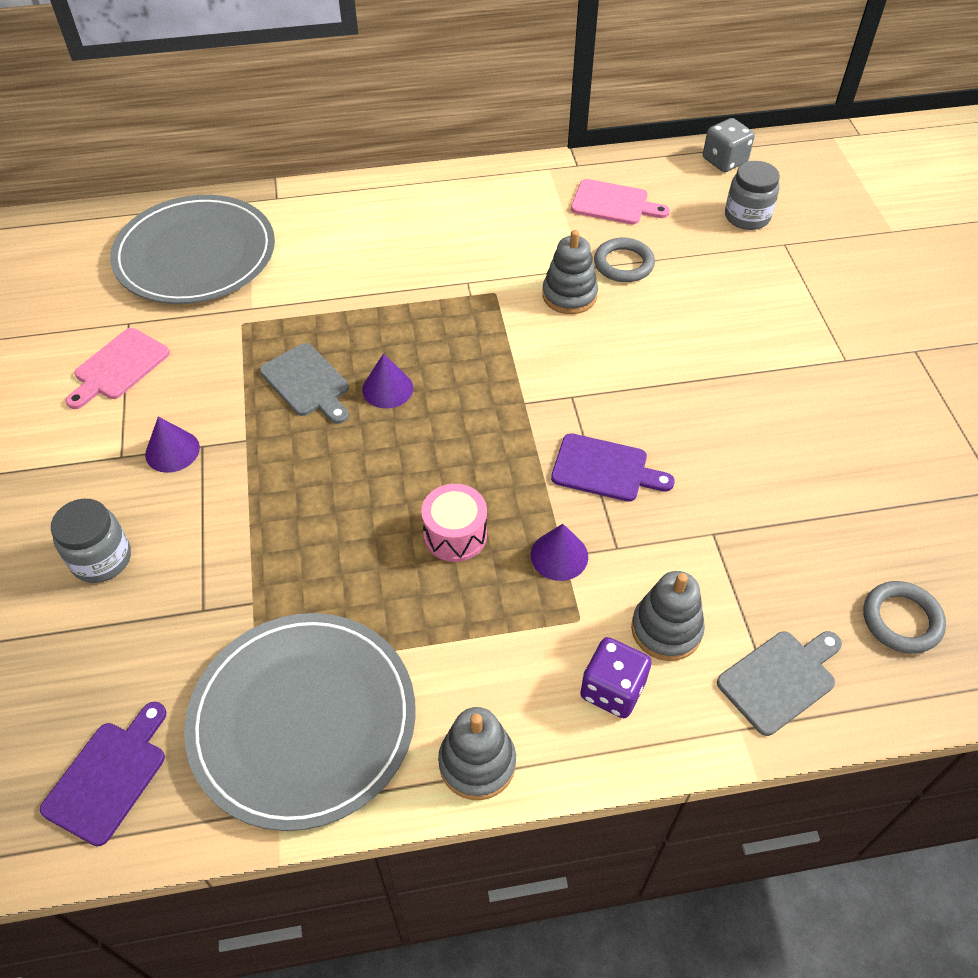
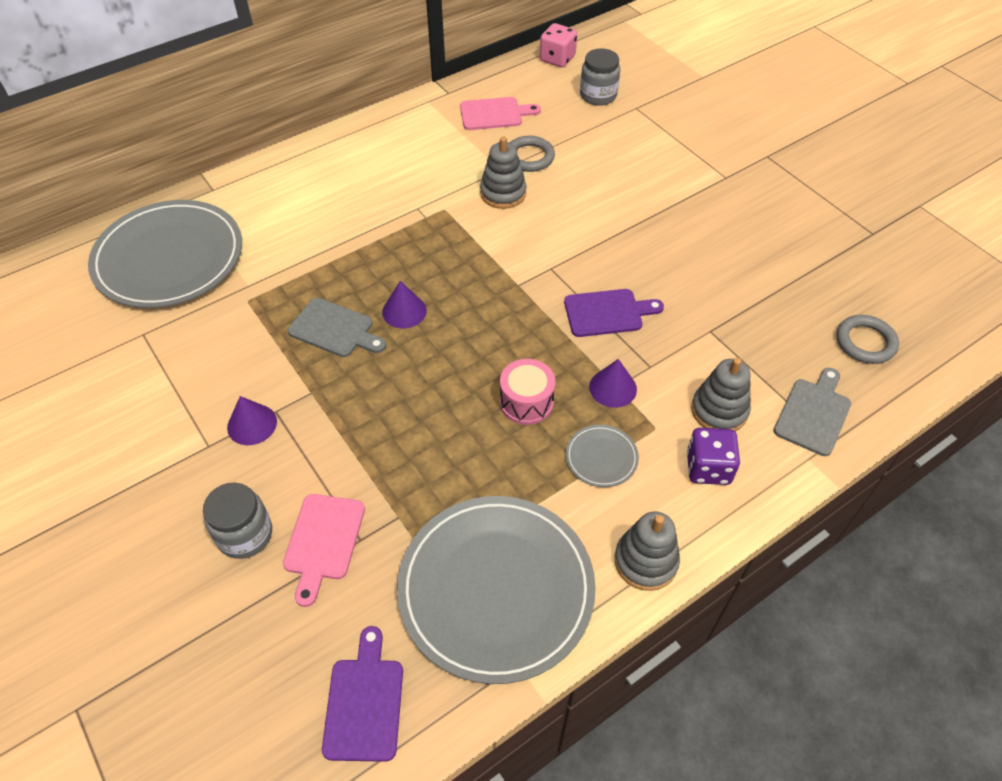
camera: 25 degrees left, 0 degrees up
(119, 367) = (158, 373): pink cutting board -> pink cutting board (323, 541)
(499, 628) = (601, 457): none -> grey plate
(724, 161) = (557, 59): grey dice -> pink dice

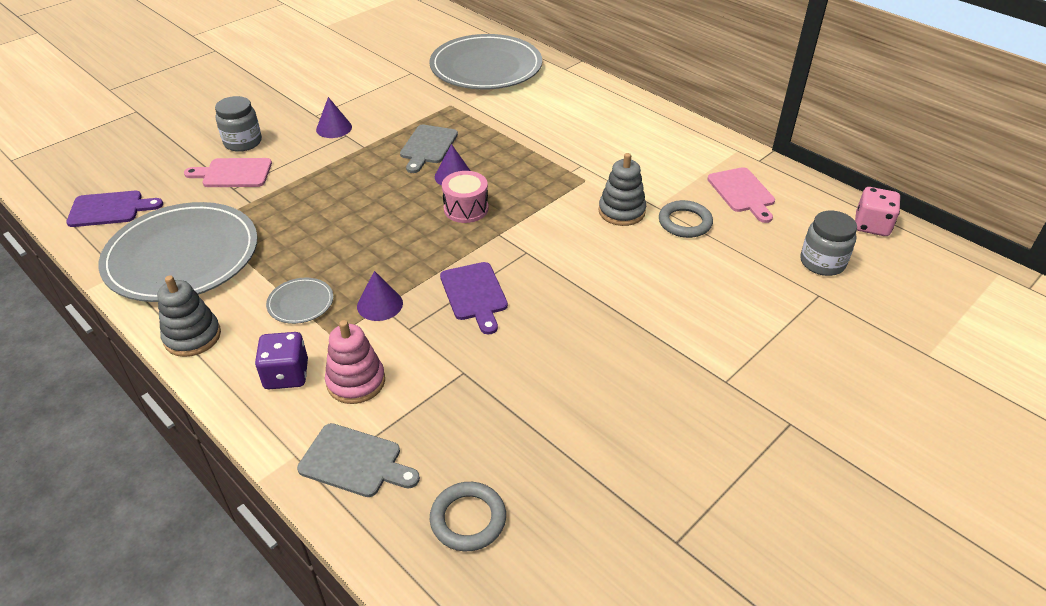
camera: 80 degrees right, 10 degrees down
(526, 402) = (360, 253): pink drum -> pink drum (466, 209)
(719, 410) = (356, 382): grey stacking toy -> pink stacking toy

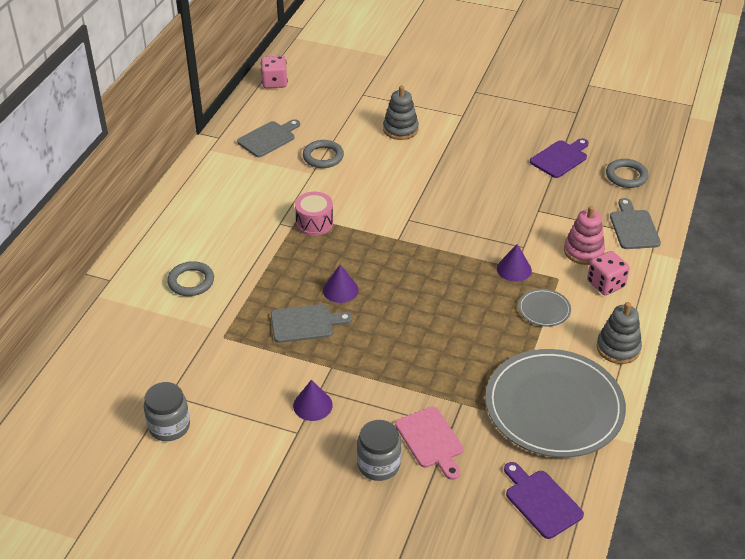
camera: 115 degrees left, 0 degrees up
(286, 375) = (605, 284): purple dice -> pink dice
(466, 209) = (379, 267): pink drum -> pink drum (314, 223)
(474, 294) = (469, 229): purple cutting board -> purple cutting board (560, 158)
(486, 67) = (130, 339): grey plate -> none
(532, 103) = (191, 281): none -> grey ring
(621, 211) = (329, 188): grey stacking toy -> grey stacking toy (400, 129)
(742, 192) = (268, 138): pink cutting board -> grey cutting board
(822, 262) = (329, 96): grey jar -> grey jar (169, 426)

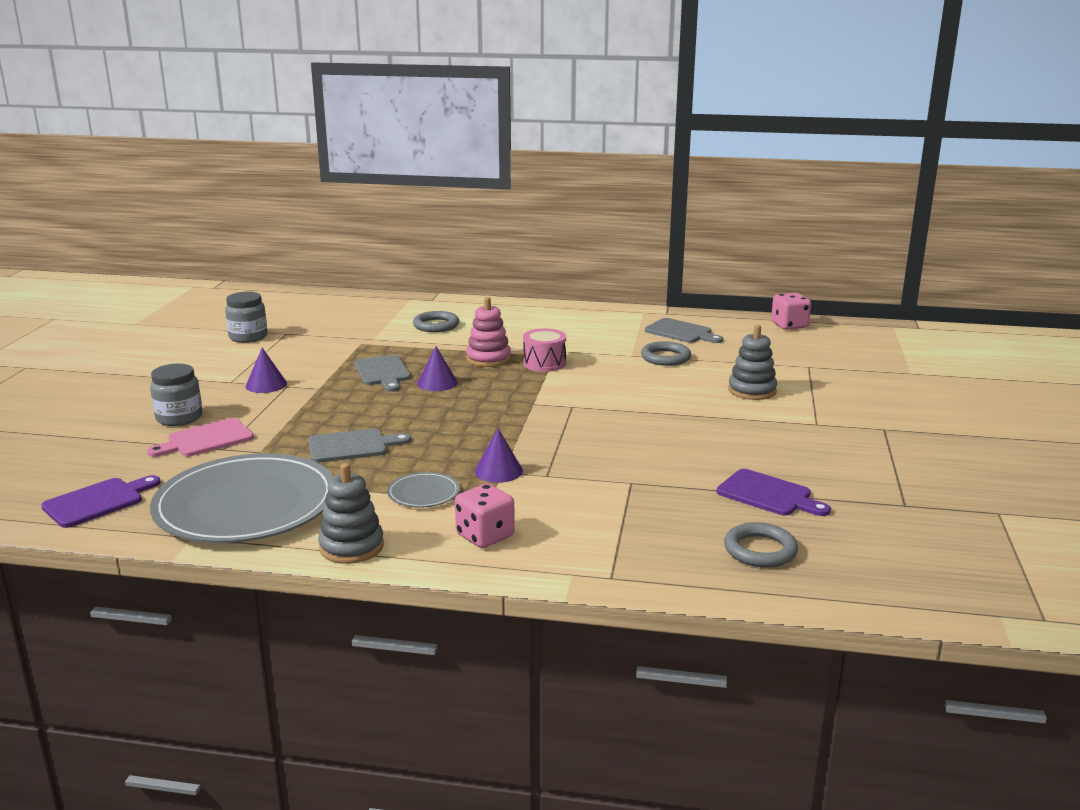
camera: 80 degrees right, 20 degrees down
(583, 251) = (553, 517): pink stacking toy -> pink stacking toy (488, 359)
(633, 227) = (627, 557): grey cutting board -> grey cutting board (352, 446)

